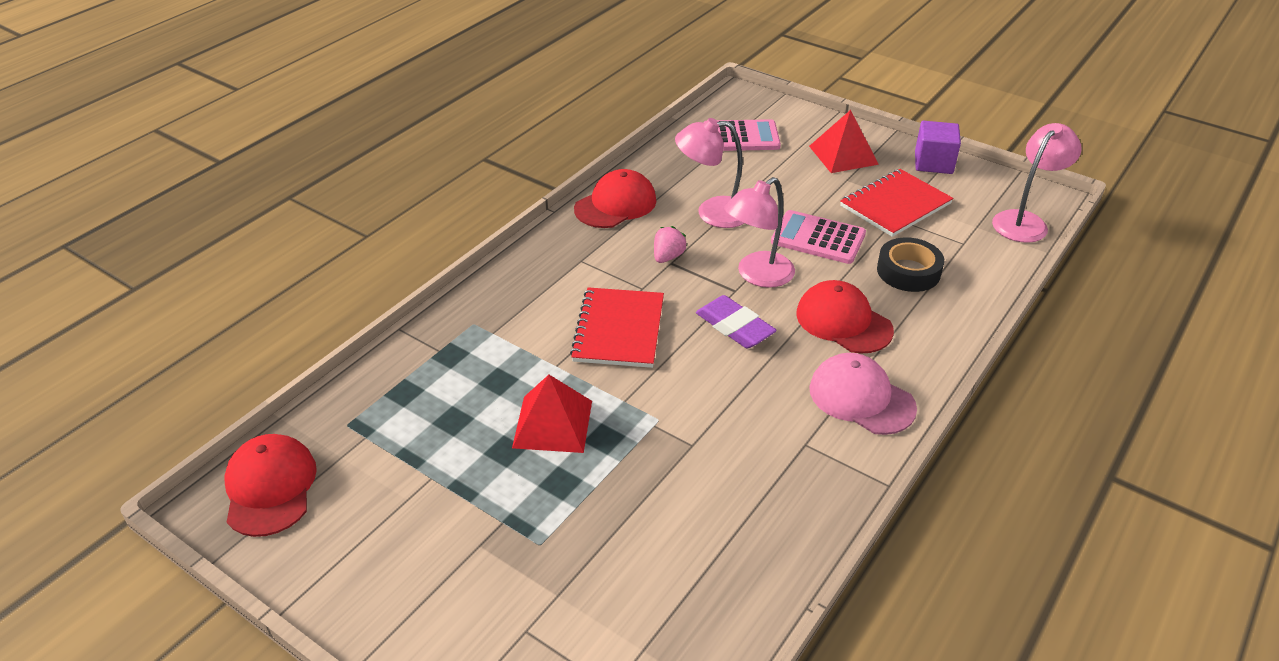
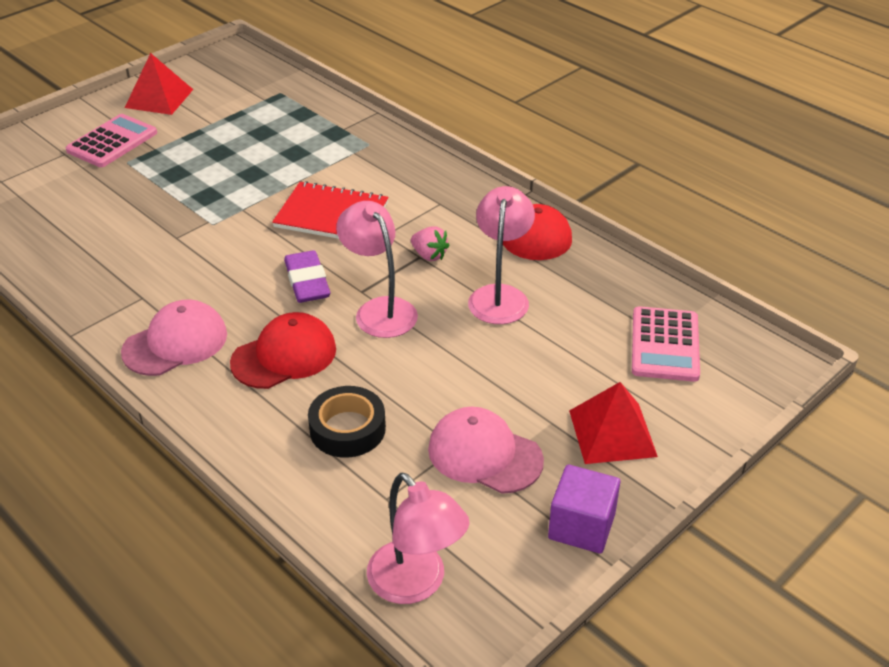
camera: 100 degrees right, 0 degrees up
(270, 487) = (237, 68): red cap -> none
(552, 424) = (235, 174): red pyramid -> red pyramid (159, 98)
(734, 327) = (307, 282): purple eraser -> purple eraser turned 75 degrees counterclockwise
(818, 238) = (431, 368): pink calculator -> pink calculator (112, 142)
(895, 205) = (484, 454): red notebook -> pink cap

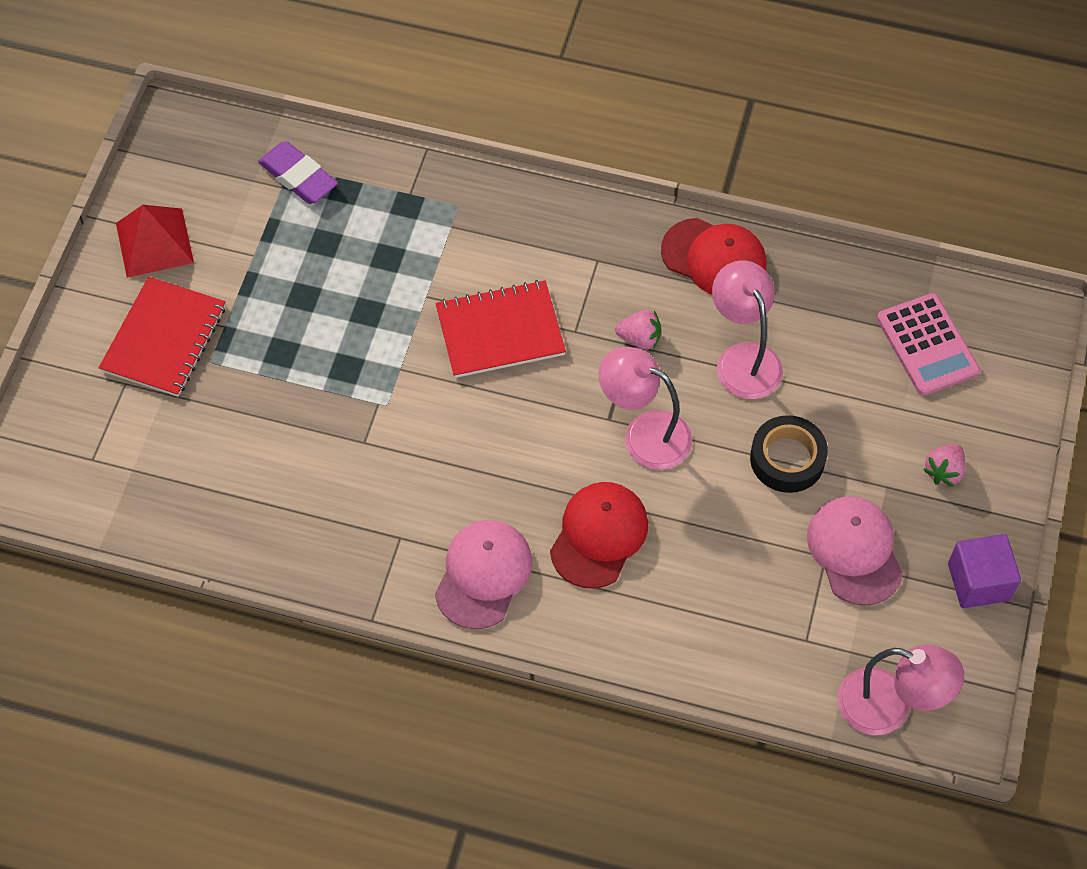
camera: 30 degrees left, 20 degrees up
(112, 142) = (164, 339): pink calculator -> red notebook
(307, 282) = (547, 434): purple eraser -> purple eraser (298, 177)
(347, 429) = (720, 587): black tape -> black tape (787, 459)
(484, 454) = (855, 551): pink cap -> pink cap turned 75 degrees clockwise
(612, 433) = (944, 471): red pyramid -> pink strawberry

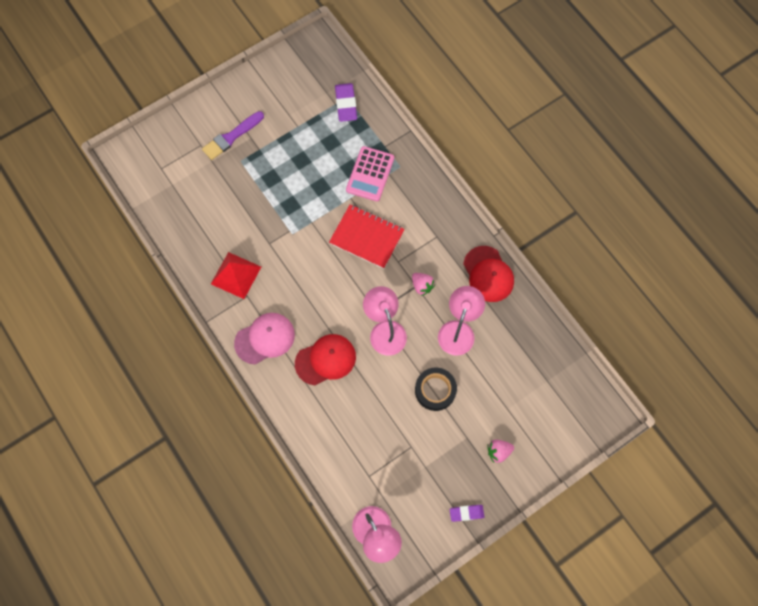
camera: 40 degrees right, 10 degrees up
(154, 242) = (263, 91): red pyramid -> red pyramid (236, 275)
(164, 339) = (231, 137): red notebook -> purple brush
(855, 551) = (425, 455): pink cap -> none
(927, 345) = (546, 388): pink calculator -> pink calculator (370, 174)
(978, 582) = (466, 513): purple cube -> purple eraser

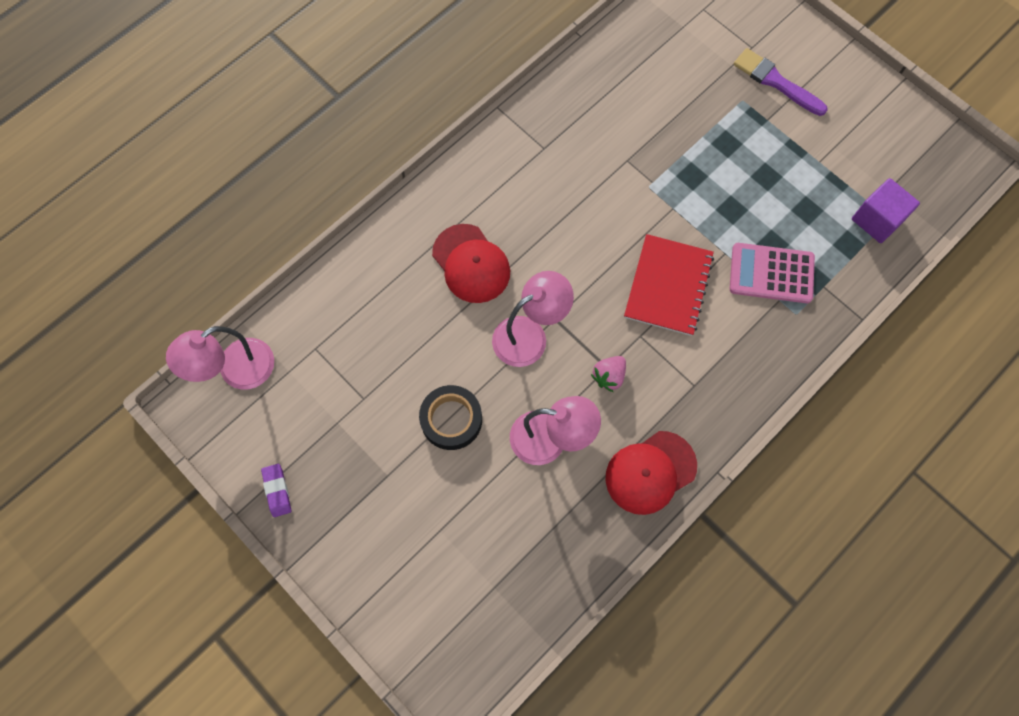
camera: 80 degrees right, 0 degrees up
(236, 275) = (571, 129): red pyramid -> none
(265, 338) = (487, 182): pink cap -> none
(346, 104) = (877, 220): purple eraser -> purple cube
(498, 451) = (372, 525): pink strawberry -> none

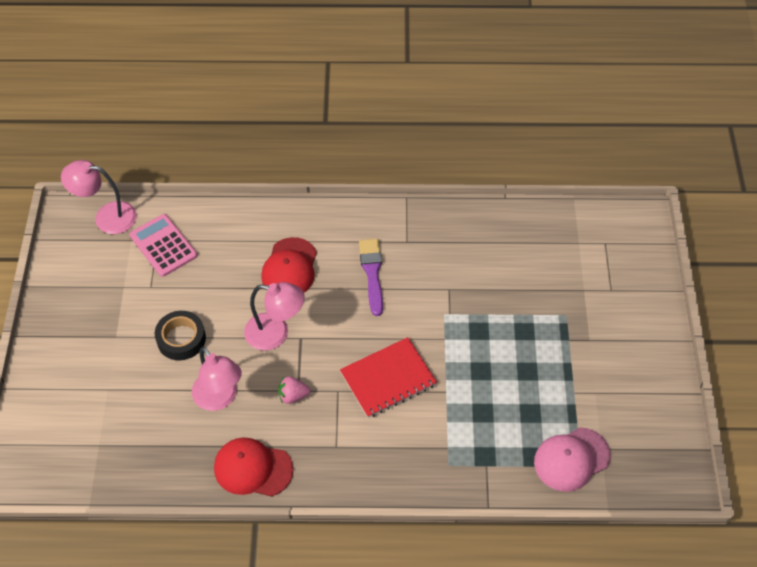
camera: 45 degrees right, 15 degrees down
(277, 491) = (55, 293): purple eraser -> none
(771, 273) = (461, 428): pink calculator -> pink calculator (163, 246)
(776, 82) = (602, 322): purple brush -> purple brush (372, 273)
(877, 220) = (571, 459): purple cube -> pink cap

